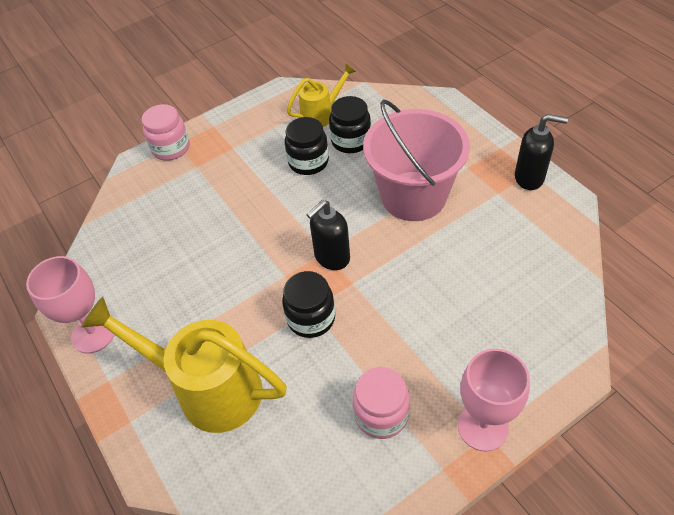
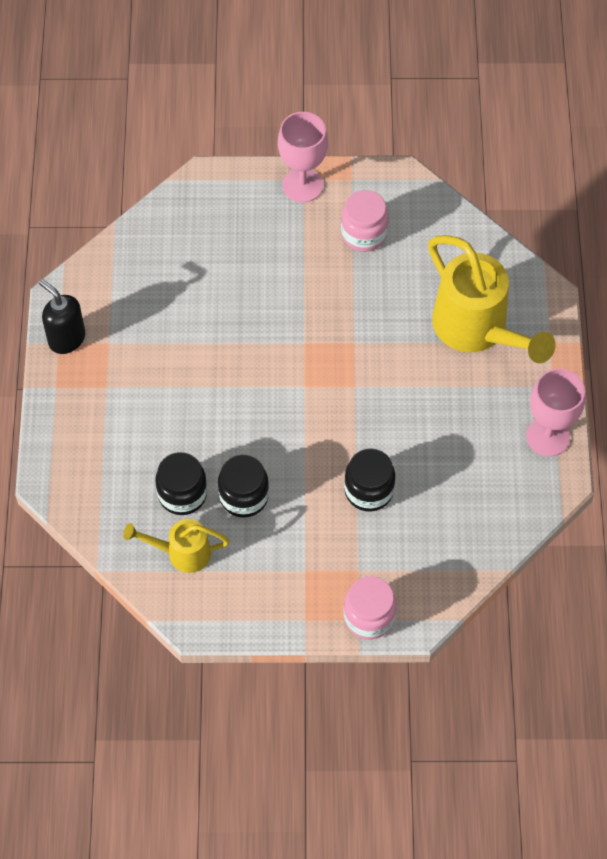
camera: 150 degrees left, 10 degrees up
(311, 318) = (360, 334): black jar -> black jar (369, 490)
(331, 257) = (303, 377): black soap dispenser -> none
(413, 196) = (182, 389): pink bucket -> none

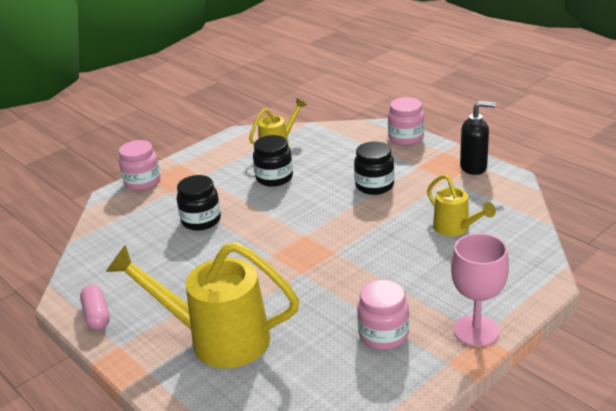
camera: 140 degrees right, 30 degrees down
(56, 441) = (406, 138): none -> pink jar
(182, 494) = (309, 160): black jar -> black jar (374, 186)
(186, 282) = (455, 228): none -> yellow watering can
(548, 436) = (97, 316): pink goblet -> pink capsule

